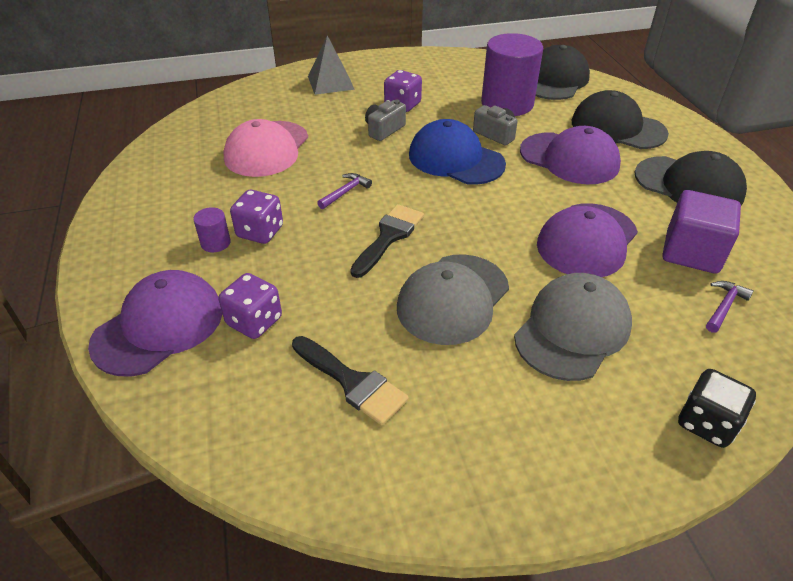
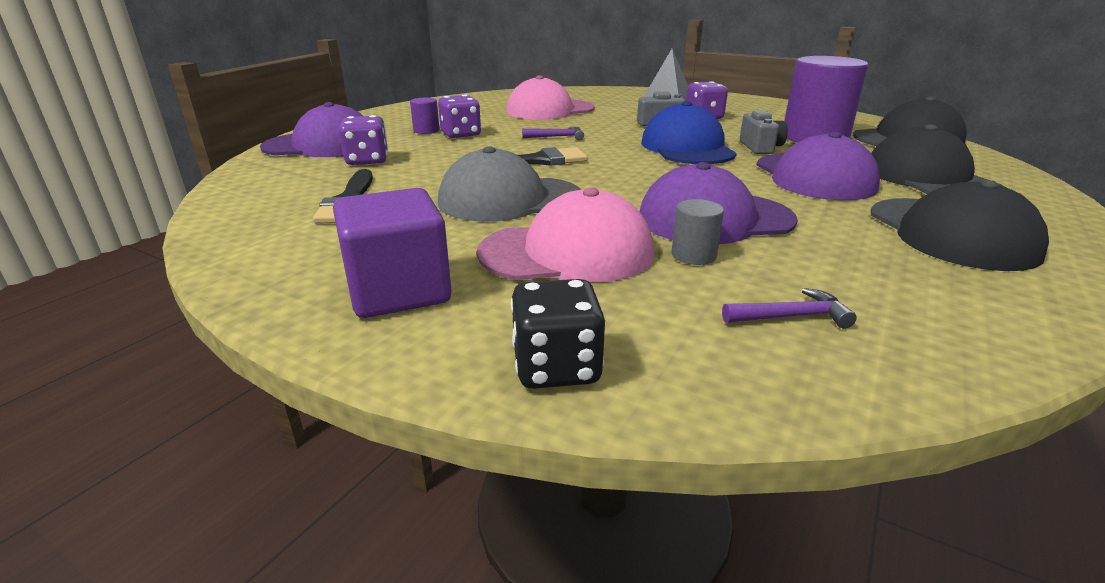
camera: 45 degrees right, 15 degrees down
(572, 330) = (567, 252): grey cap -> pink cap
(627, 285) = (693, 255): none -> grey cylinder
(691, 252) = (837, 270): purple cube -> purple cube (398, 291)

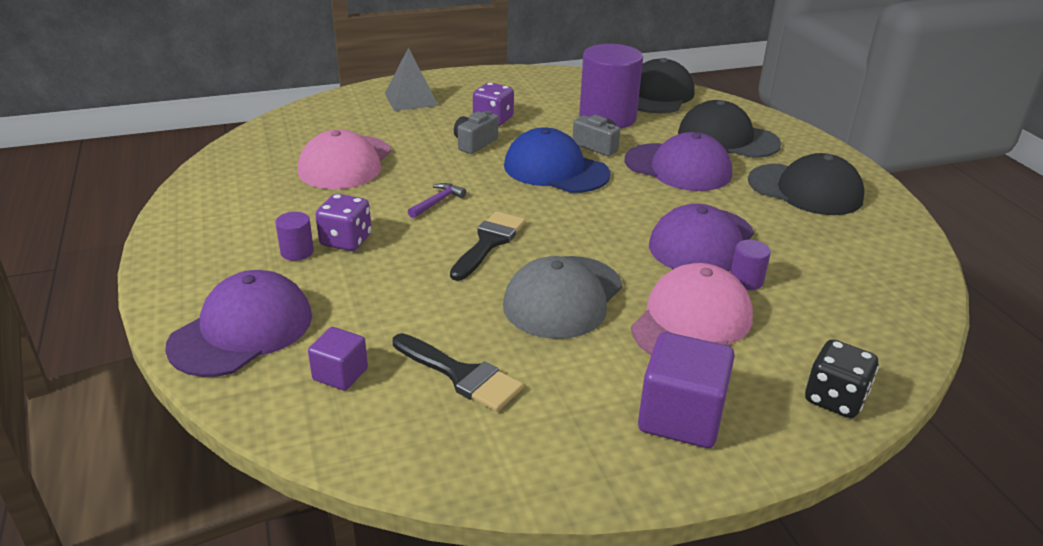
camera: 50 degrees left, 5 degrees up
(306, 175) = (340, 374): none -> purple cube
(367, 161) = (348, 323): purple dice -> none
(693, 255) = (746, 281): grey cylinder -> purple cylinder
(791, 317) = (847, 297): purple hammer -> none

